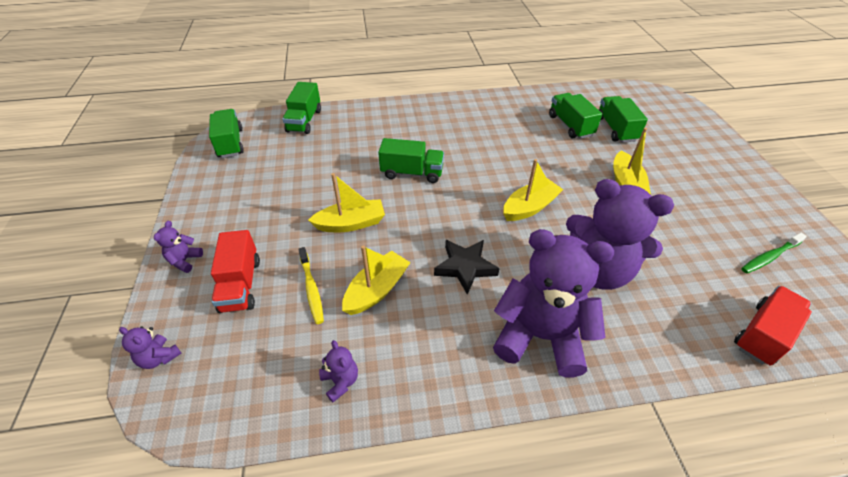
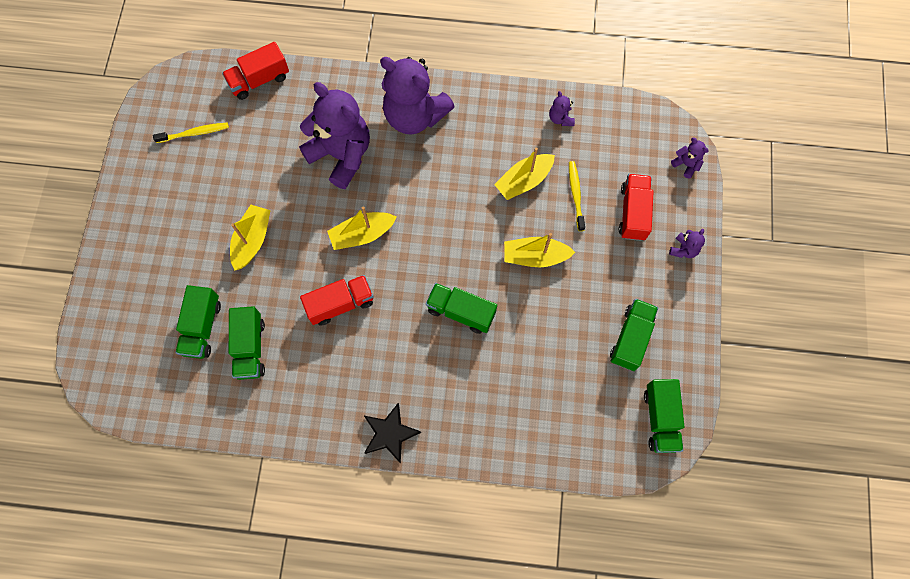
camera: 165 degrees left, 25 degrees up
(304, 121) = (570, 445): green truck -> green truck (630, 338)
(465, 267) = (447, 184): black star -> black star (390, 434)
(518, 159) = (340, 304): none -> red truck
(769, 257) = (194, 133): green toothbrush -> yellow toothbrush

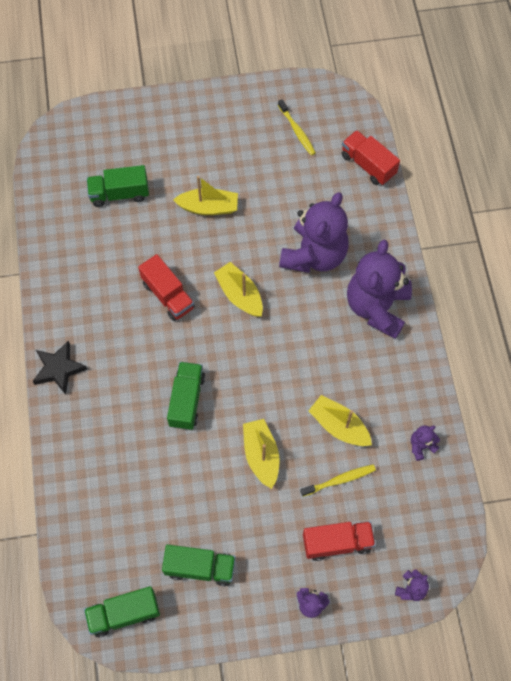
camera: 75 degrees right, 5 degrees down
(250, 348) = (110, 236): green truck -> none

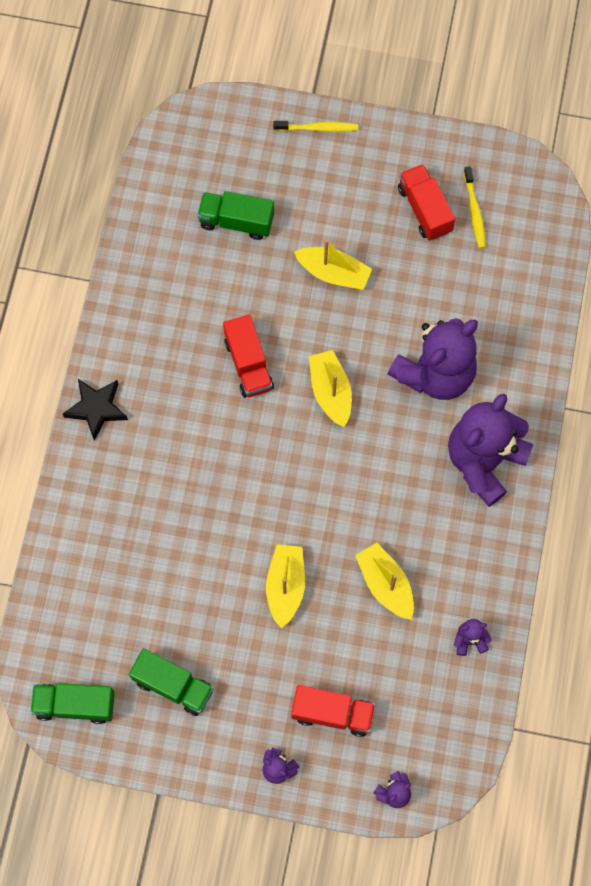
camera: 20 degrees right, 5 degrees up
(187, 400) = (225, 494): green truck -> none
(339, 480) = (362, 645): yellow toothbrush -> yellow toothbrush (318, 128)
(368, 165) = (543, 283): red truck -> red truck (424, 210)

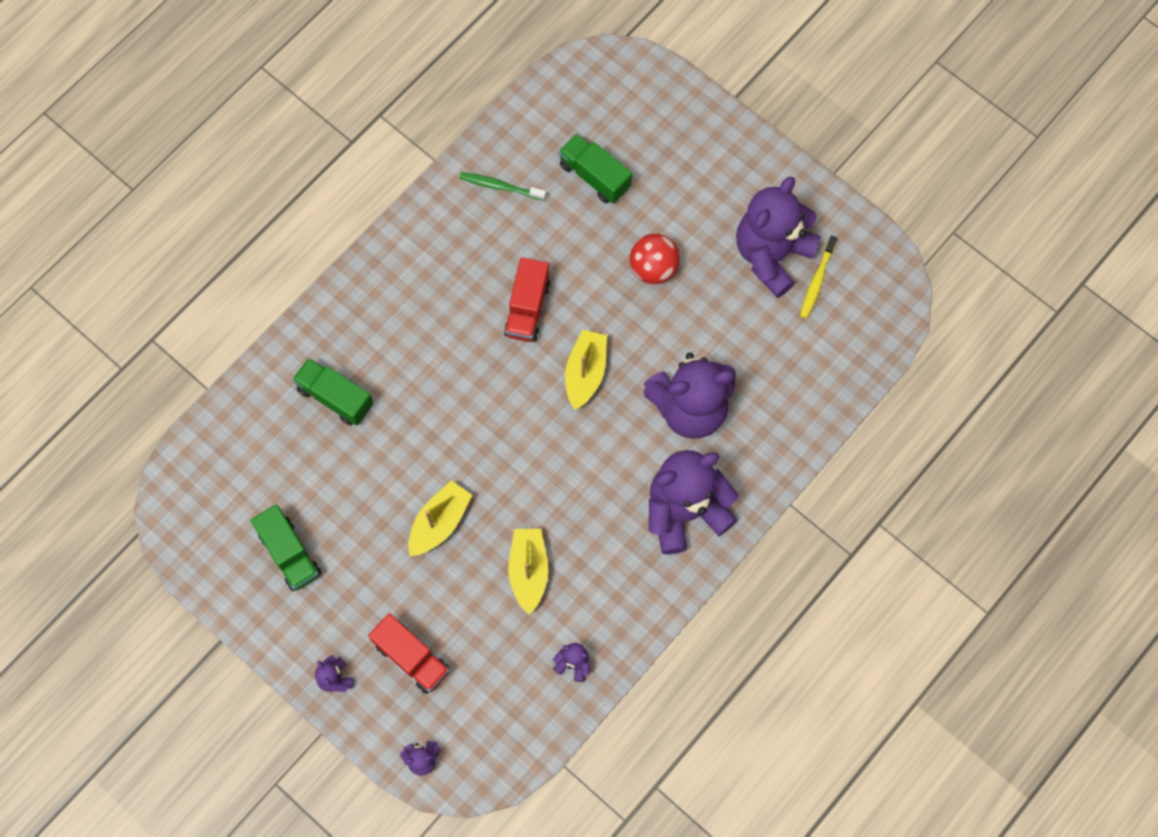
camera: 30 degrees right, 0 degrees up
(75, 705) = (197, 522): green truck -> green truck (335, 397)
(96, 408) = (372, 275): black star -> none
(161, 273) = (500, 186): none -> green toothbrush
(318, 128) = (719, 130): yellow toothbrush -> none
(333, 273) = (653, 268): yellow boat -> red ball
(424, 210) = (771, 255): red truck -> purple teddy bear

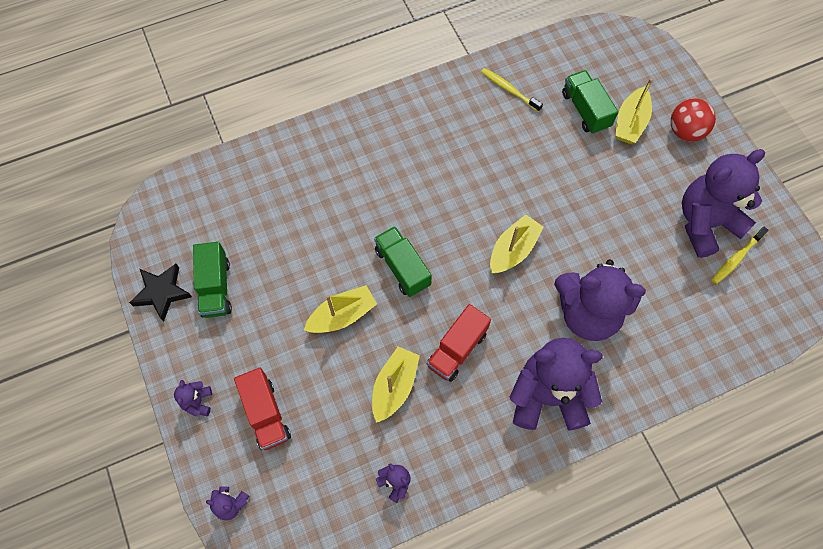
camera: 25 degrees right, 5 degrees down
(234, 585) = (162, 293): none -> black star
(335, 397) = (311, 187): green truck -> green truck (402, 268)
(500, 186) = (509, 90): green toothbrush -> yellow toothbrush
(527, 309) = (489, 184): red truck -> red truck (457, 349)
(649, 170) = (630, 122): none -> yellow boat
(653, 268) = (603, 194): red ball -> red ball (685, 131)

